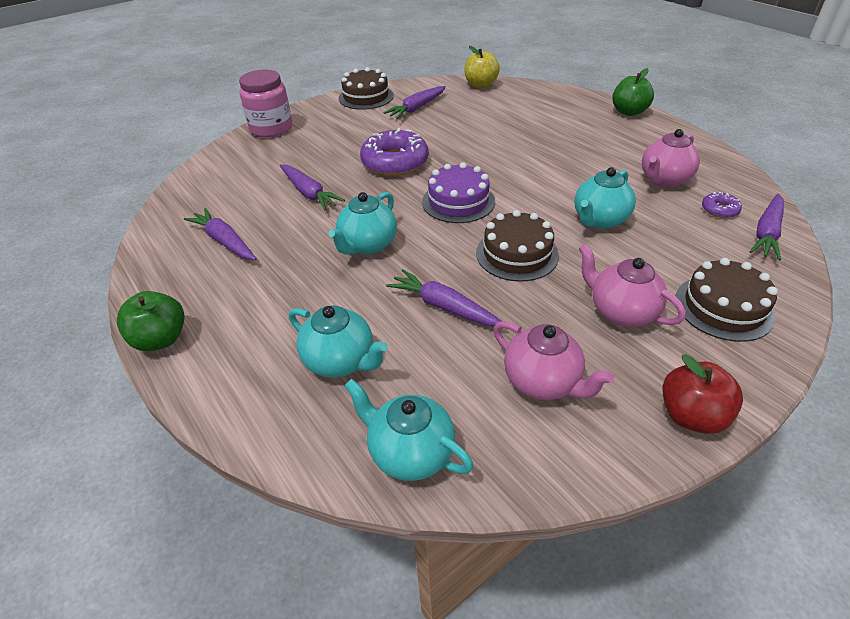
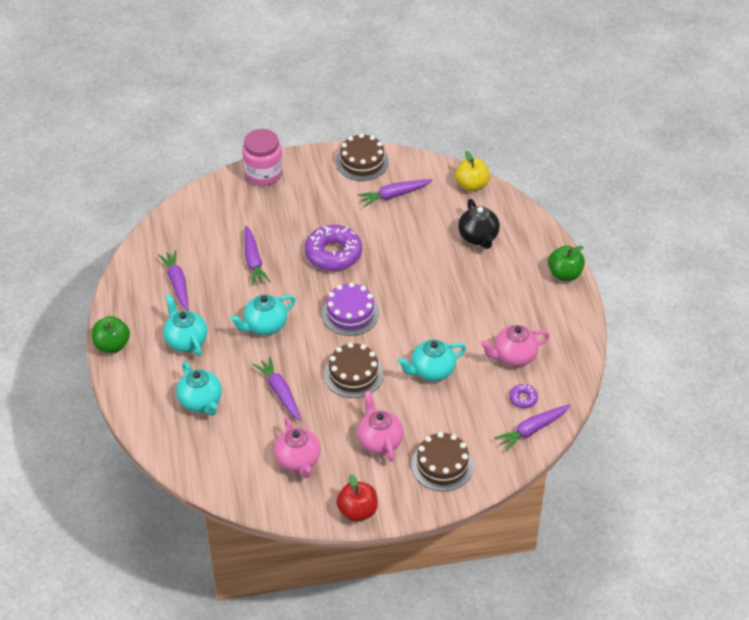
camera: 25 degrees right, 5 degrees up
(410, 452) = (205, 466): turquoise teapot -> turquoise teapot (186, 340)
(524, 112) = (478, 237): none -> black teapot

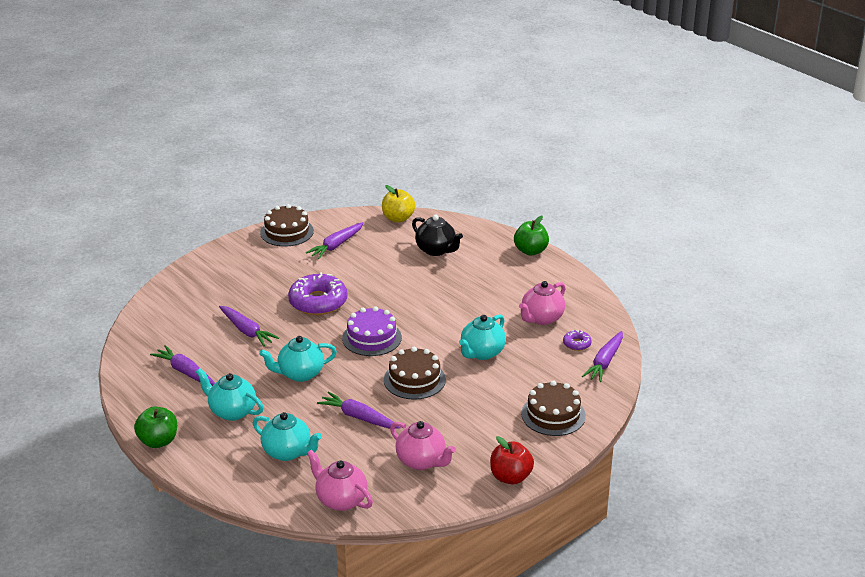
camera: 30 degrees left, 15 degrees down
(263, 174) = (201, 267): pink jar -> none
(264, 326) = (300, 374): turquoise teapot -> turquoise teapot turned 45 degrees clockwise
(379, 441) = (482, 418): pink teapot -> pink teapot (340, 500)

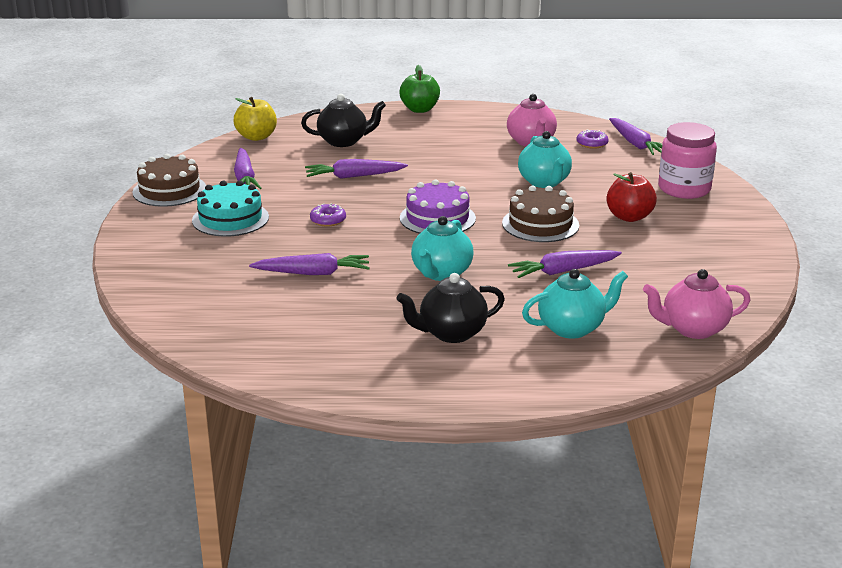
camera: 50 degrees left, 5 degrees down
(158, 441) = (442, 398): green apple -> none
(185, 372) = (331, 334): purple carrot -> purple carrot (354, 176)
(231, 411) = (451, 333): turquoise teapot -> black teapot
(277, 270) = (230, 219): none -> turquoise cake
(318, 302) = (328, 220): purple donut -> purple donut, size x0.46
(422, 461) = (679, 267): pink teapot -> none
(510, 477) = (755, 238): red apple -> red apple (629, 217)
(553, 415) = (684, 189): brown cake -> pink jar

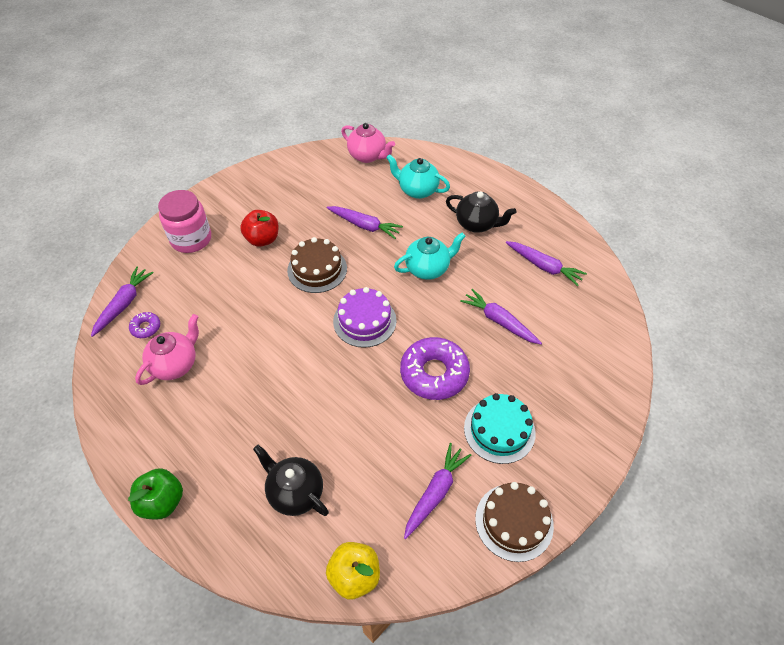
camera: 135 degrees left, 25 degrees up
(328, 220) = (434, 373): purple donut -> purple donut, size x2.17
(354, 176) = (354, 421): purple carrot -> purple carrot (544, 266)
(544, 182) = (249, 308): turquoise teapot -> none

